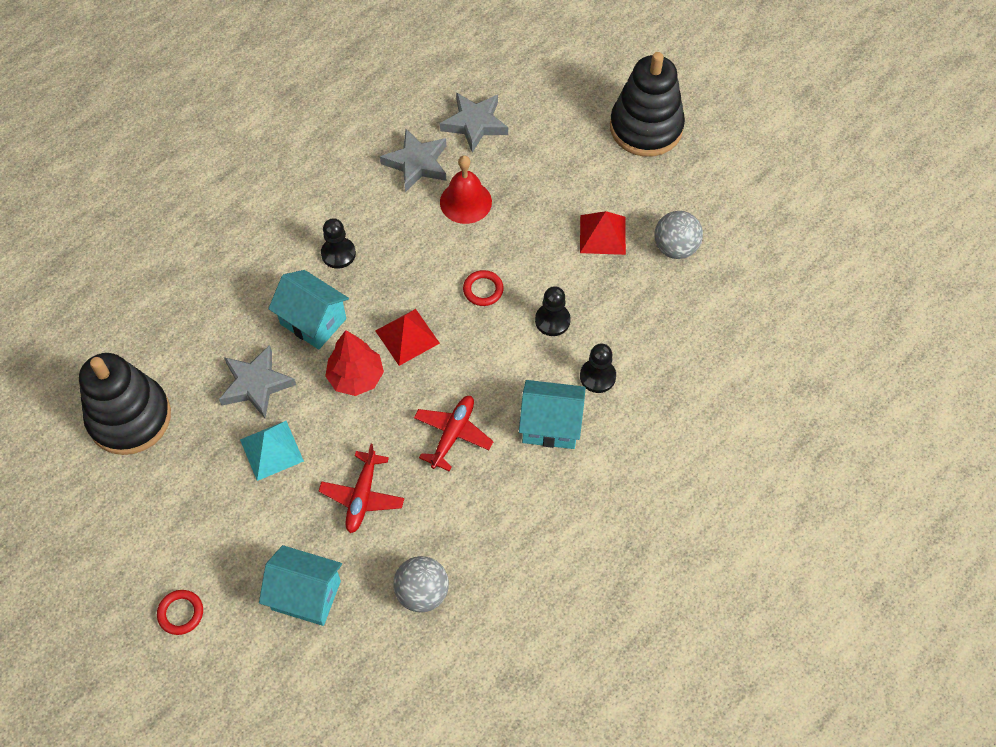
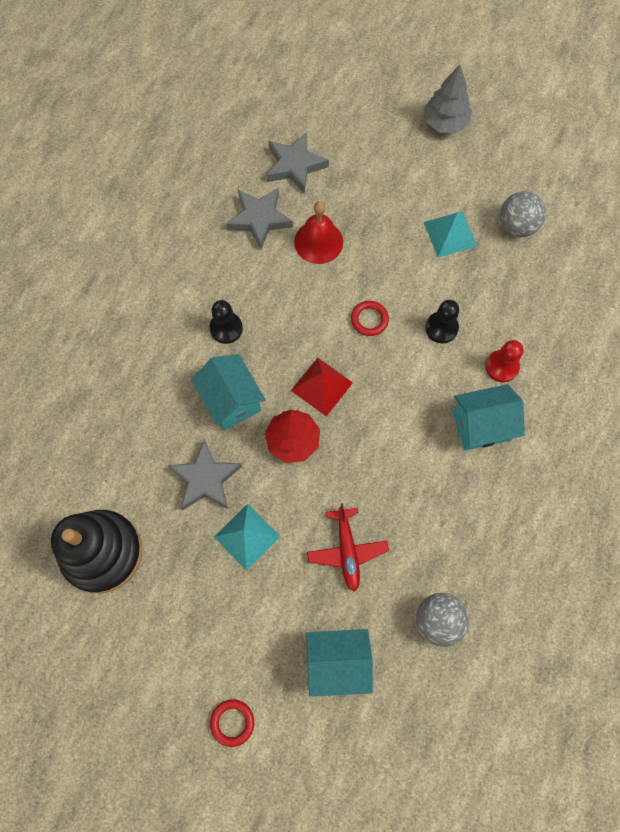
camera: 20 degrees left, 10 degrees up
(313, 321) = (231, 401): turquoise house -> turquoise house turned 45 degrees clockwise
(453, 434) = (401, 464): red plane -> none
(597, 376) = (502, 366): black pawn -> red pawn
(602, 234) = (450, 234): red pyramid -> turquoise pyramid
(646, 128) = (445, 123): black stacking toy -> grey tree

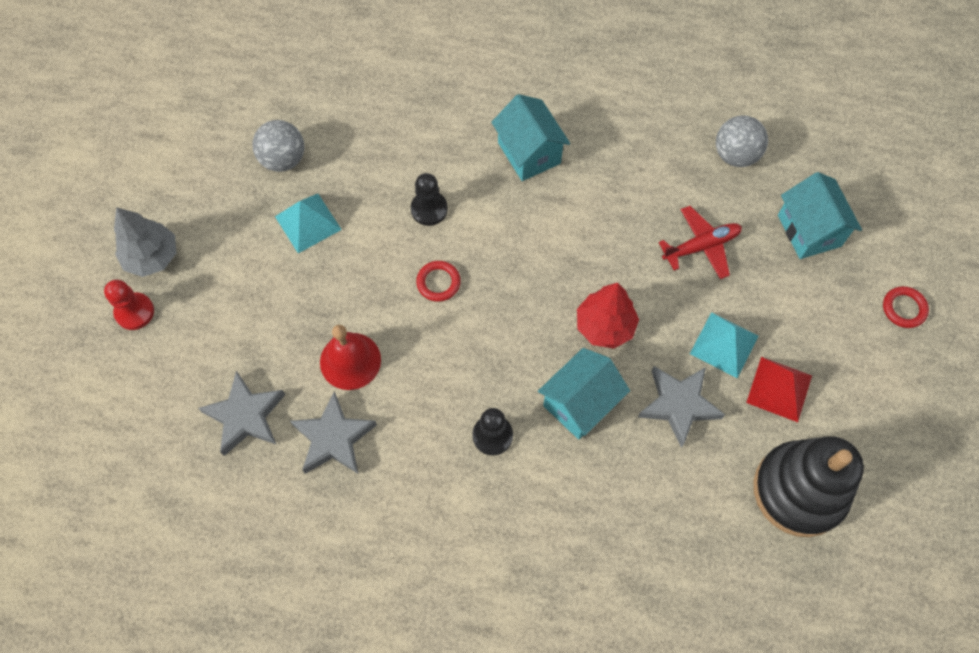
camera: 105 degrees left, 5 degrees down
(322, 386) = (533, 312): red pyramid -> red pyramid (779, 389)
(502, 366) = (458, 146): red pawn -> red pawn (134, 312)

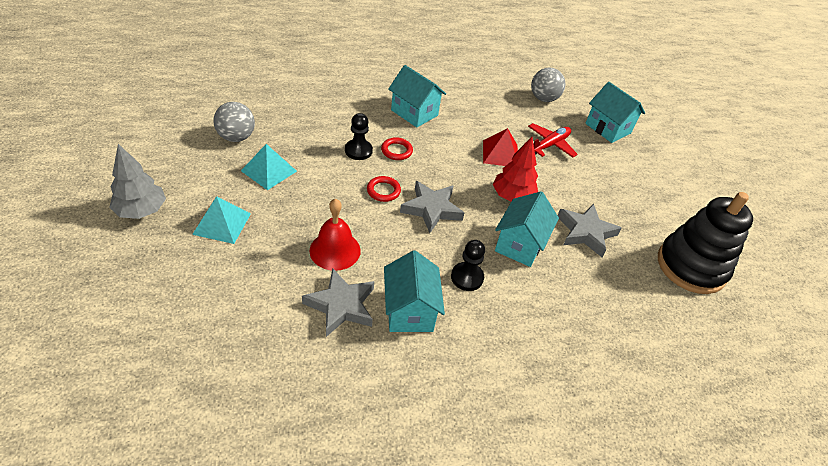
camera: 25 degrees left, 20 degrees down
(134, 312) = (134, 250): red pawn -> none
(245, 416) = (258, 305): grey star -> grey star (431, 209)
(407, 464) = (409, 310): none -> turquoise house
(724, 344) = (594, 194): turquoise pyramid -> turquoise pyramid (222, 223)
(779, 389) = (642, 211): red pyramid -> red pyramid (500, 153)
(904, 308) = (685, 158): red ring -> red ring (396, 151)

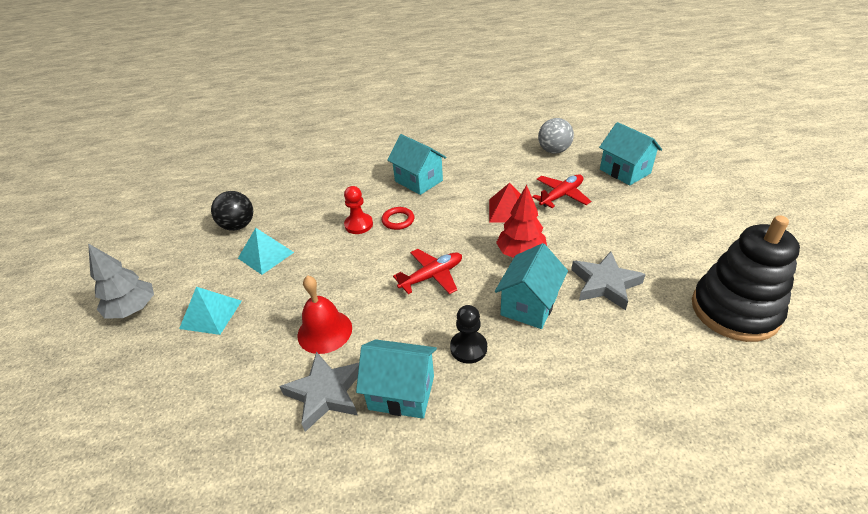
camera: 10 degrees right, 5 degrees down
(236, 137) = (238, 226): grey ball -> black ball
(358, 151) = (358, 225): black pawn -> red pawn
(383, 191) = (381, 262): red ring -> none
(409, 310) = (401, 392): turquoise house -> turquoise house turned 75 degrees counterclockwise
(431, 209) = (432, 276): grey star -> red plane

